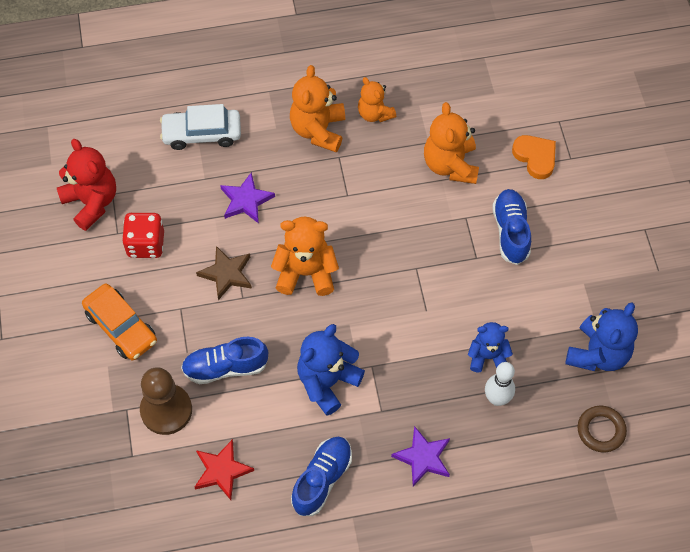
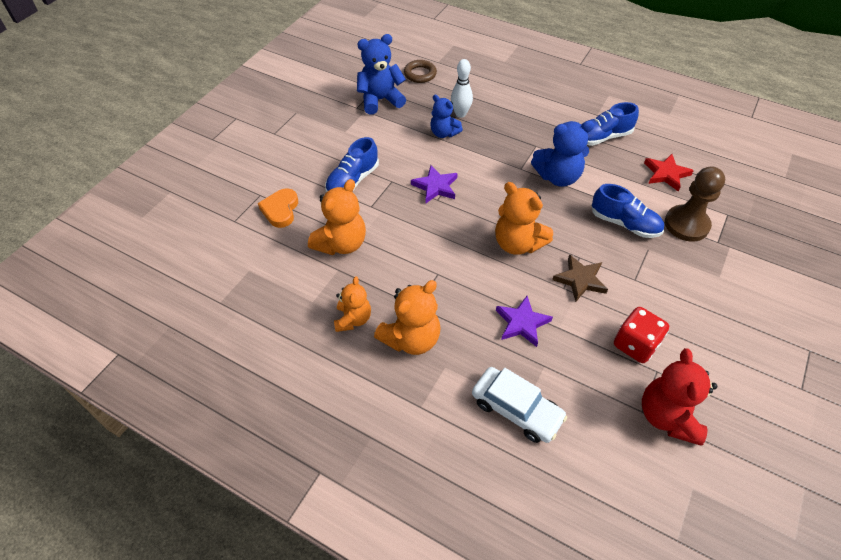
camera: 140 degrees left, 10 degrees down
(121, 327) = (693, 296): orange car -> none
(423, 457) = (531, 115): purple star -> purple star (435, 186)

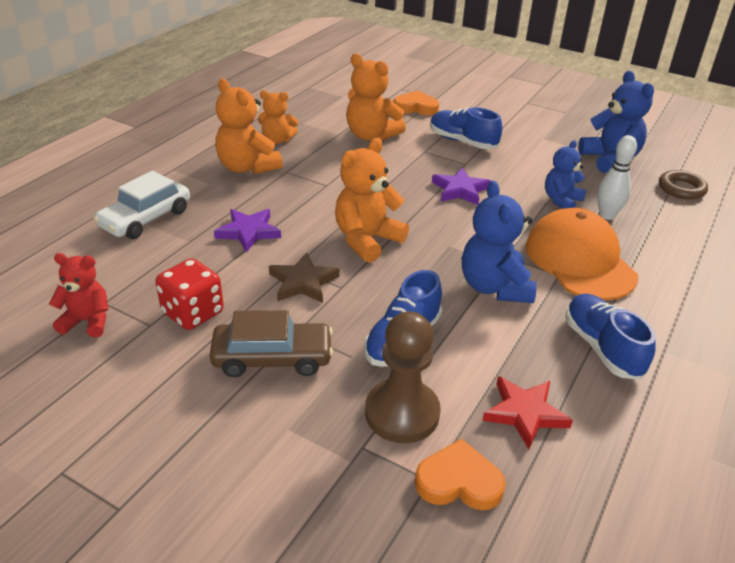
camera: 90 degrees right, 15 degrees down
(518, 134) = (579, 260): none -> orange cap
(665, 290) = (272, 358): none -> brown car
(667, 416) = (87, 321): red teddy bear -> red teddy bear, size x0.65
(723, 203) = (458, 481): none -> orange heart

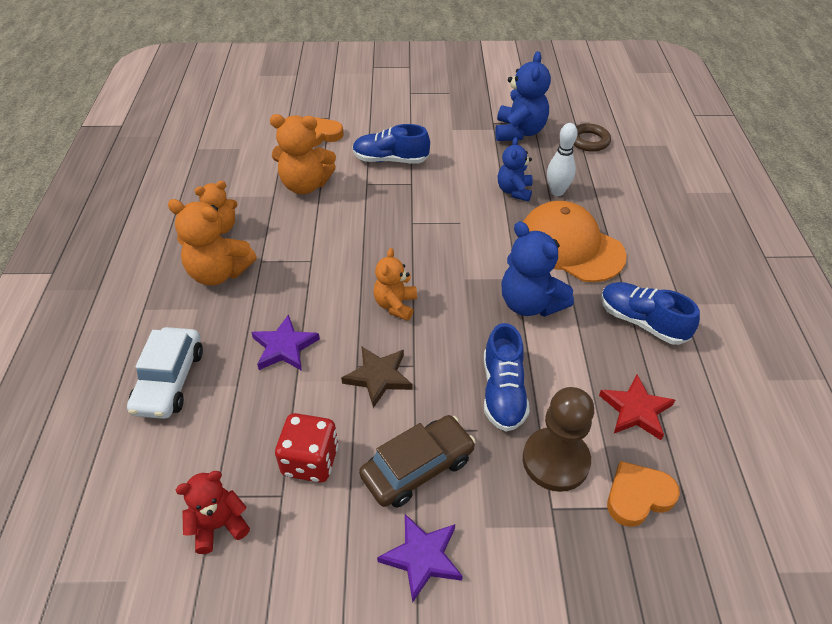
camera: 30 degrees left, 10 degrees up
(367, 240) = (395, 305): orange teddy bear -> orange teddy bear, size x0.65
(460, 190) = (429, 215): purple star -> purple star (422, 557)
(610, 160) = (519, 132): blue teddy bear -> blue teddy bear turned 60 degrees clockwise

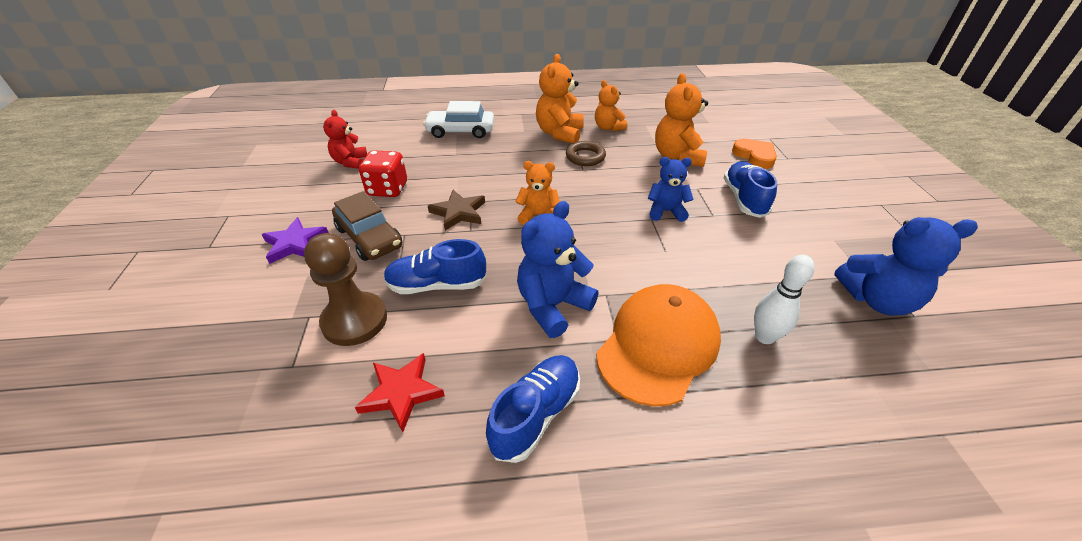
camera: 85 degrees right, 5 degrees down
(219, 525) = (350, 162): red teddy bear -> red teddy bear turned 150 degrees counterclockwise
(284, 347) = (489, 168): purple star -> none
(514, 191) = (743, 294): blue teddy bear -> blue teddy bear (666, 211)
(589, 141) = (918, 382): brown ring -> brown ring (585, 157)
(638, 496) = (298, 383): orange heart -> none

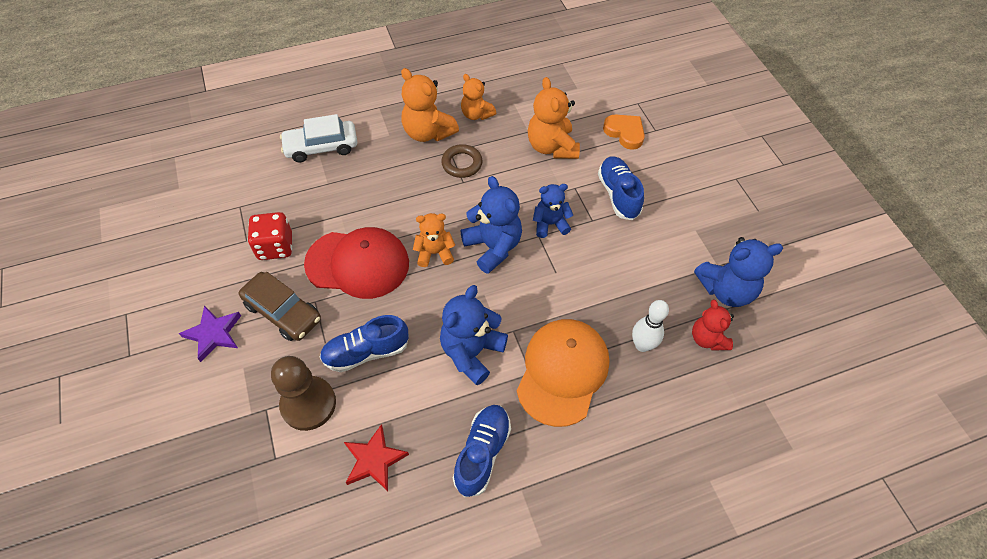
camera: 15 degrees left, 15 degrees up
(350, 162) = (219, 216): red teddy bear -> red teddy bear (707, 338)
(459, 212) = (358, 263): brown star -> red cap
(559, 133) = (428, 132): orange teddy bear -> orange teddy bear turned 45 degrees counterclockwise
(600, 220) = (493, 247): none -> blue teddy bear

